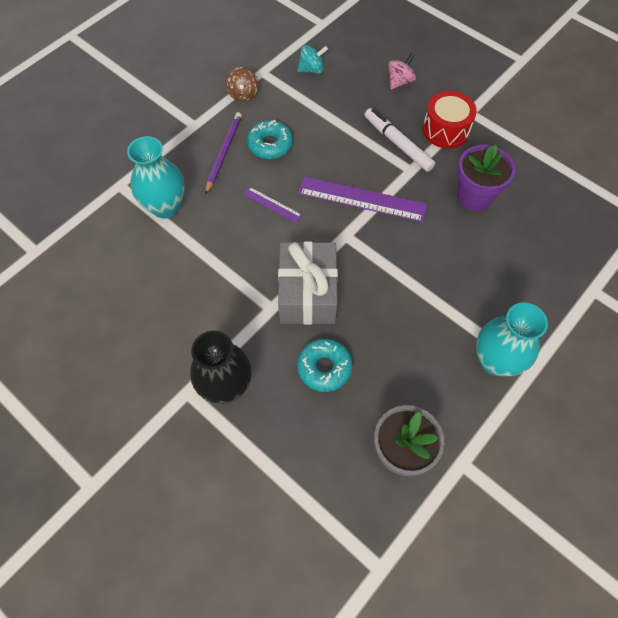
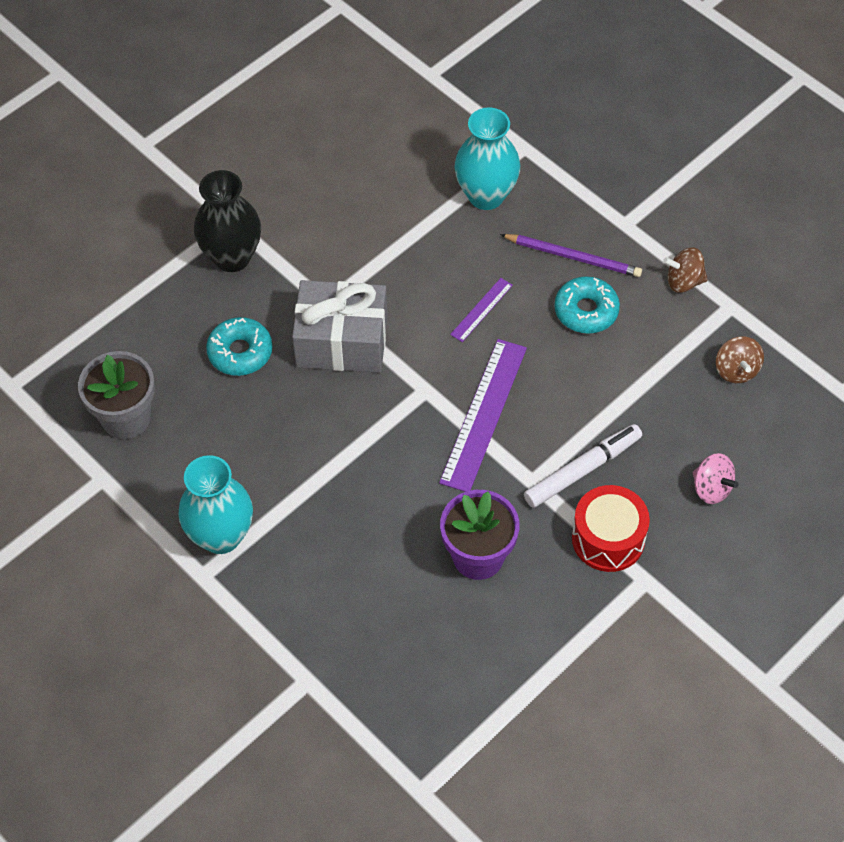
camera: 95 degrees right, 5 degrees down
(312, 70) = (736, 370): turquoise spinning top -> brown spinning top

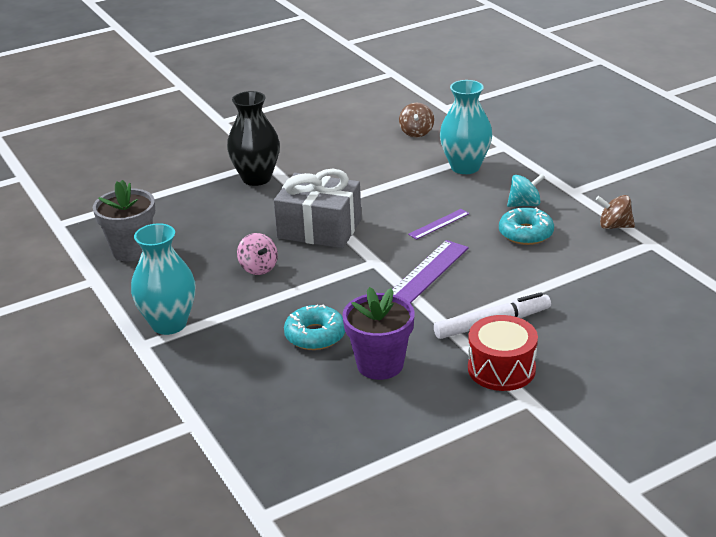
camera: 15 degrees right, 25 degrees down
(240, 352) = (237, 226): turquoise donut -> turquoise donut (315, 335)
(573, 257) = (524, 204): purple pencil -> turquoise spinning top
(711, 488) = (607, 349): pink spinning top -> pink spinning top (258, 268)
(736, 370) = (648, 280): brown spinning top -> brown spinning top (416, 132)

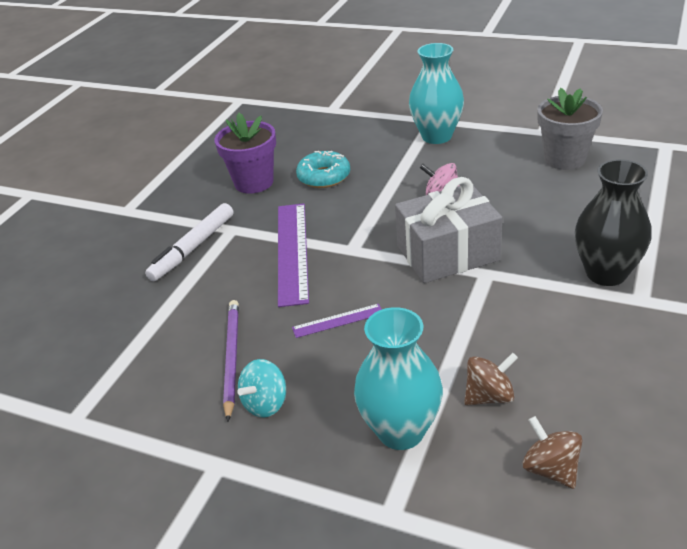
camera: 145 degrees right, 5 degrees up
(439, 224) = (338, 320): purple ruler -> purple ruler turned 60 degrees clockwise
(501, 369) = (160, 220): red drum -> none
(525, 233) = (232, 358): turquoise donut -> purple pencil
(614, 226) = (130, 426): brown spinning top -> brown spinning top (489, 396)

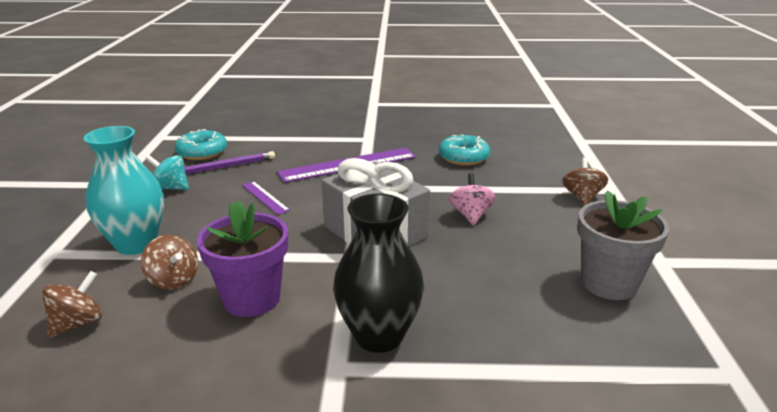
camera: 65 degrees right, 10 degrees down
(169, 372) = (202, 152): none -> turquoise donut
(193, 248) = (338, 131): white marker -> none
(254, 182) = (435, 134): purple flower pot -> purple flower pot (252, 299)
(436, 136) = (582, 197): turquoise vase -> brown spinning top

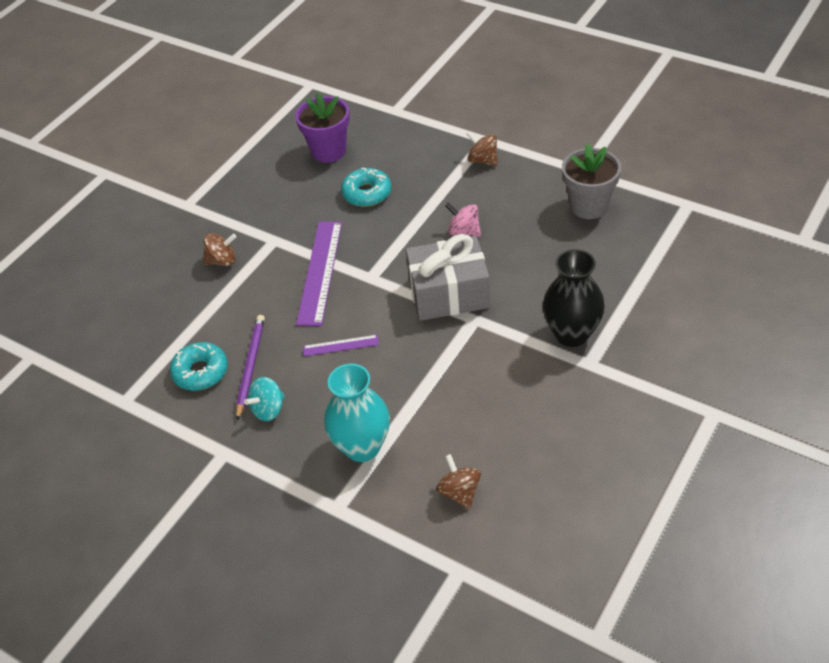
camera: 55 degrees left, 20 degrees up
(173, 280) = (436, 429): brown spinning top -> brown spinning top (222, 261)
(252, 299) = (491, 388): purple flower pot -> purple flower pot (329, 151)

